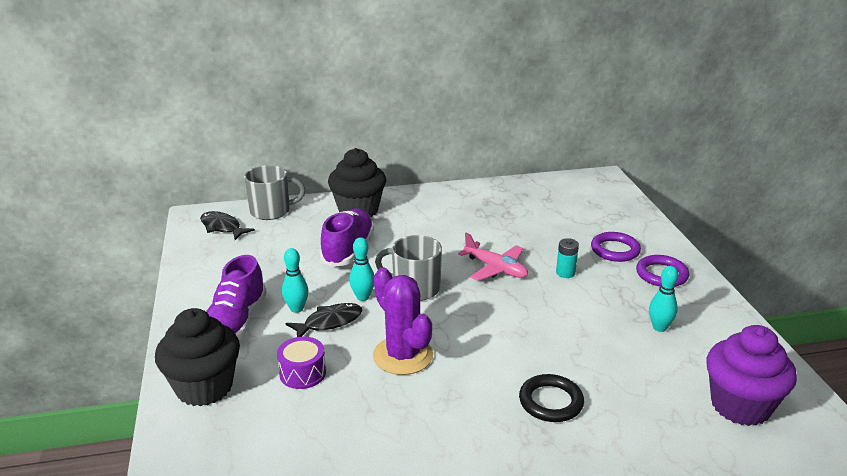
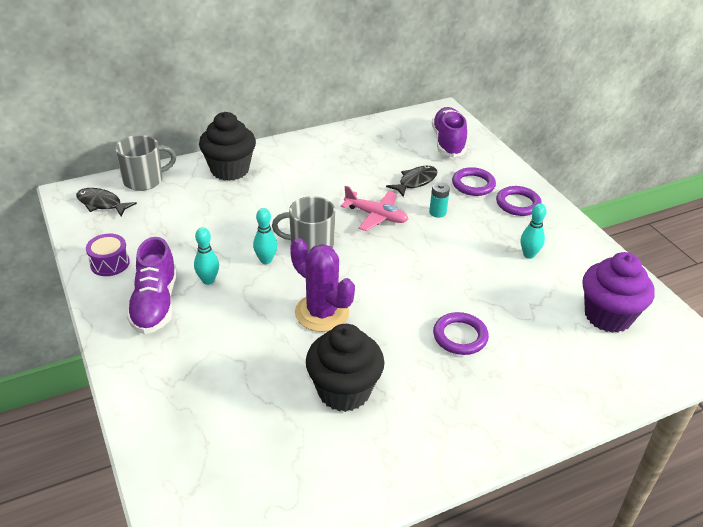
camera: 15 degrees left, 10 degrees up
(204, 387) = (151, 371): black cupcake -> black cupcake (344, 391)
(302, 373) = (238, 343): purple drum -> purple drum (110, 263)
(329, 322) = (244, 290): black fish -> black fish (415, 182)
(348, 249) = (235, 213): purple shoe -> purple shoe (448, 142)
(550, 402) = (460, 336): black ring -> purple ring

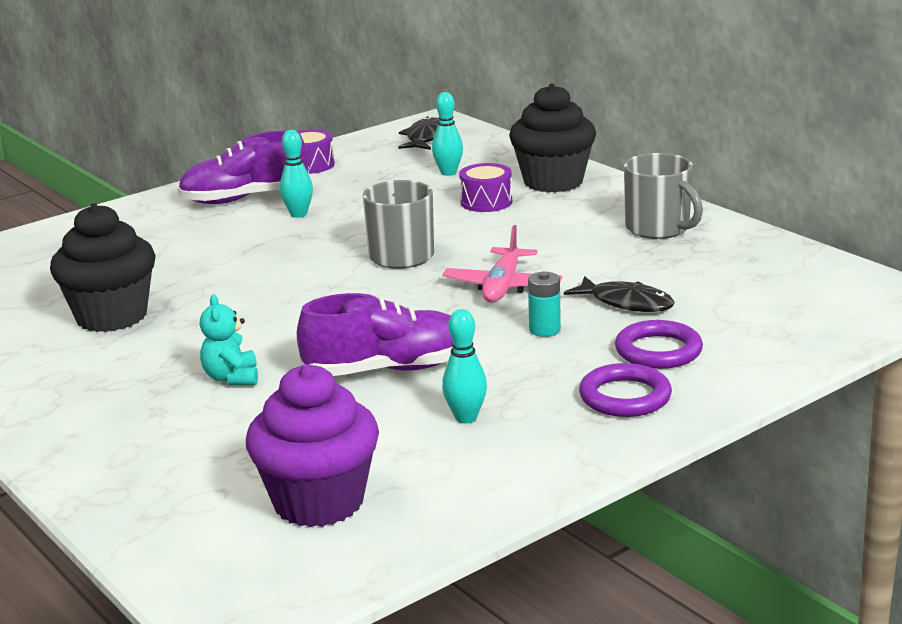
camera: 80 degrees right, 15 degrees down
(144, 180) = (490, 146): grey mug -> grey mug (658, 228)
(245, 199) = (486, 202): none -> purple drum
(266, 260) = (354, 236): turquoise bowling pin -> turquoise bowling pin (448, 173)
(322, 313) = (256, 283): purple cactus -> none
(448, 142) = (790, 315): purple shoe -> purple shoe (387, 369)
(460, 336) = (232, 378): purple ring -> turquoise teddy bear

